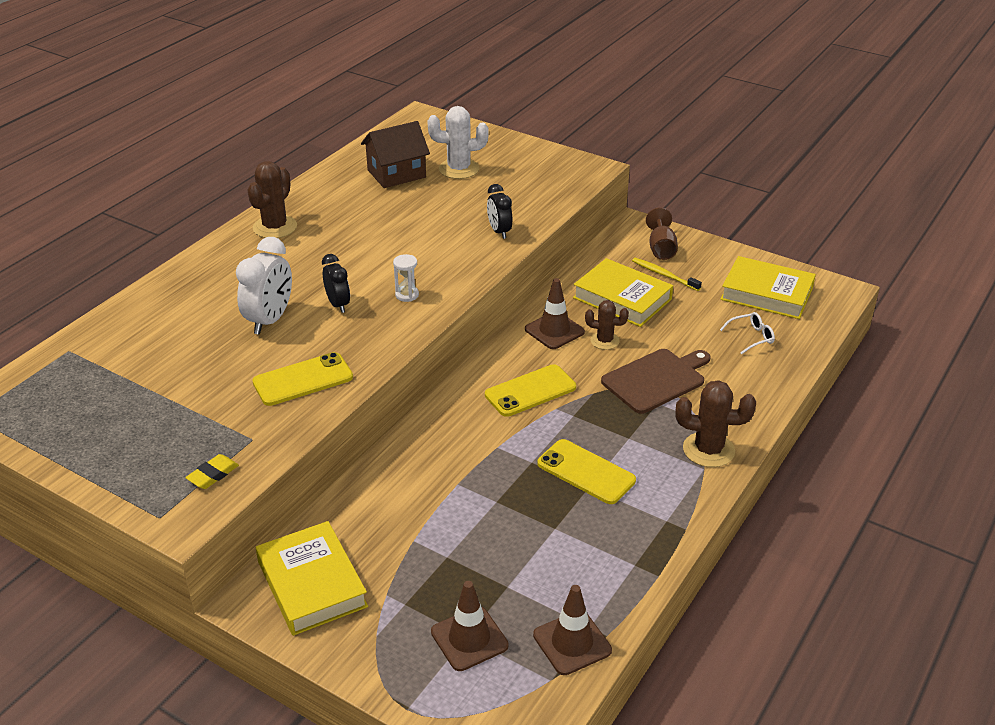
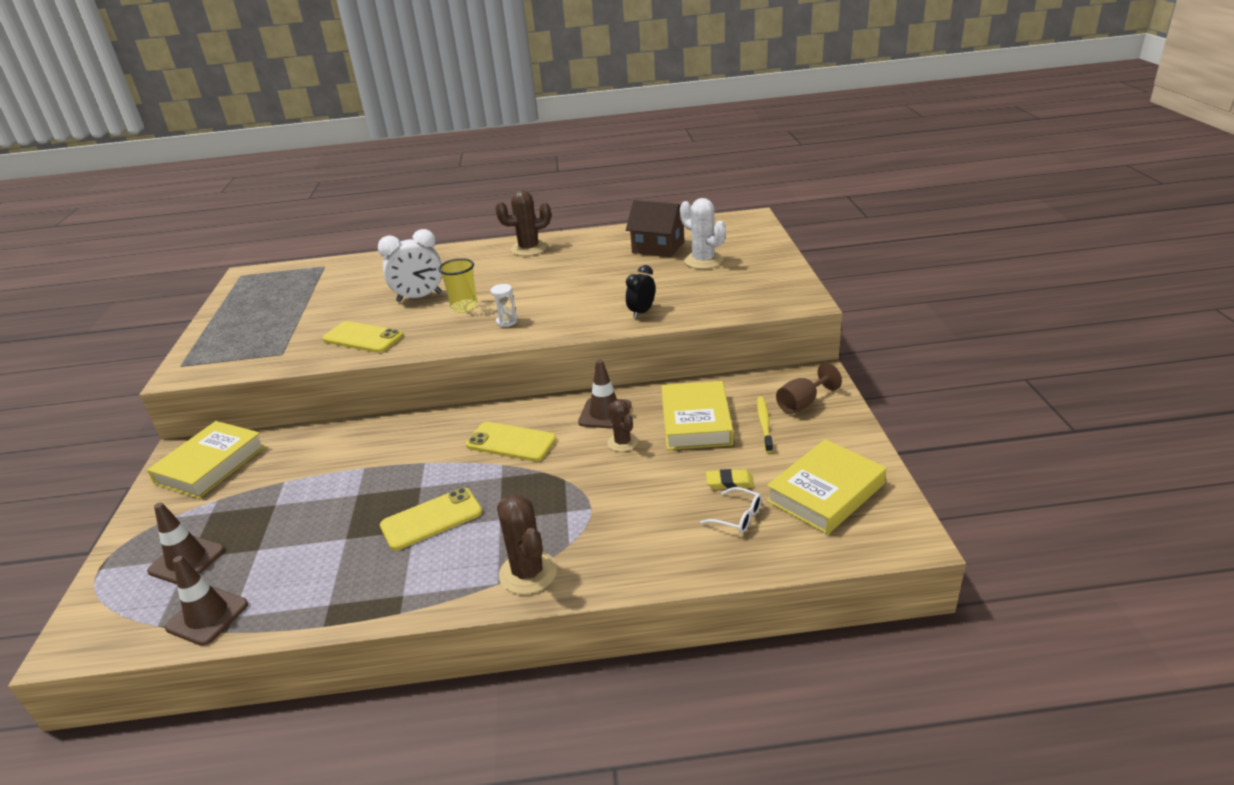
camera: 55 degrees right, 5 degrees down
(213, 475) = (234, 360): yellow eraser -> yellow eraser (729, 482)
(338, 304) = (464, 307): black clock -> yellow cup
(586, 472) = (431, 519): yellow phone -> yellow phone turned 60 degrees clockwise
(656, 380) = (600, 494): brown cutting board -> none
(766, 293) = (825, 492): yellow book -> yellow book turned 60 degrees clockwise

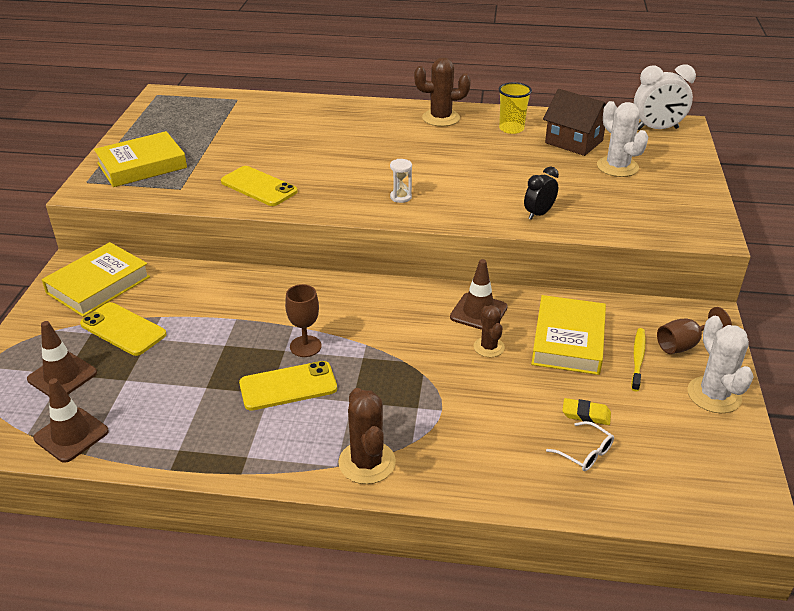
camera: 10 degrees right, 5 degrees up
(419, 297) = (321, 152): white clock -> white clock (657, 129)
(441, 479) = (305, 346): none -> brown goblet
(464, 307) = (363, 172): yellow cup -> yellow cup (511, 129)
(511, 442) = (379, 323): yellow phone -> yellow phone (123, 329)
(825, 492) = (682, 448): yellow book -> yellow book (142, 165)
(841, 441) = (714, 395): none -> white cactus

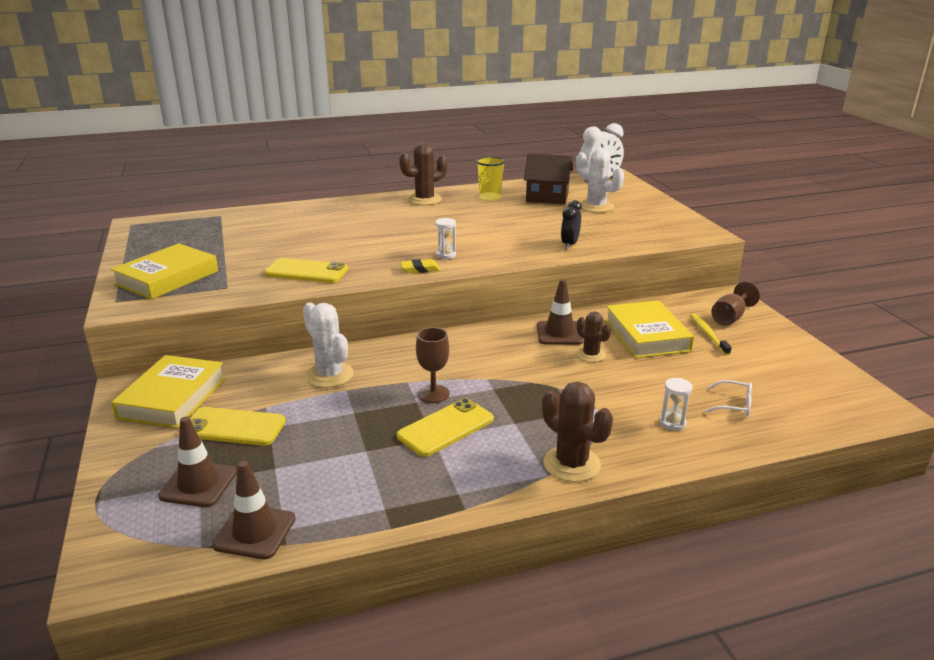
camera: 25 degrees left, 10 degrees down
(501, 452) = (672, 423): none -> white hourglass
(586, 414) = (708, 379): yellow eraser -> yellow eraser (420, 269)
(714, 395) = (782, 343): white cactus -> white cactus (329, 375)

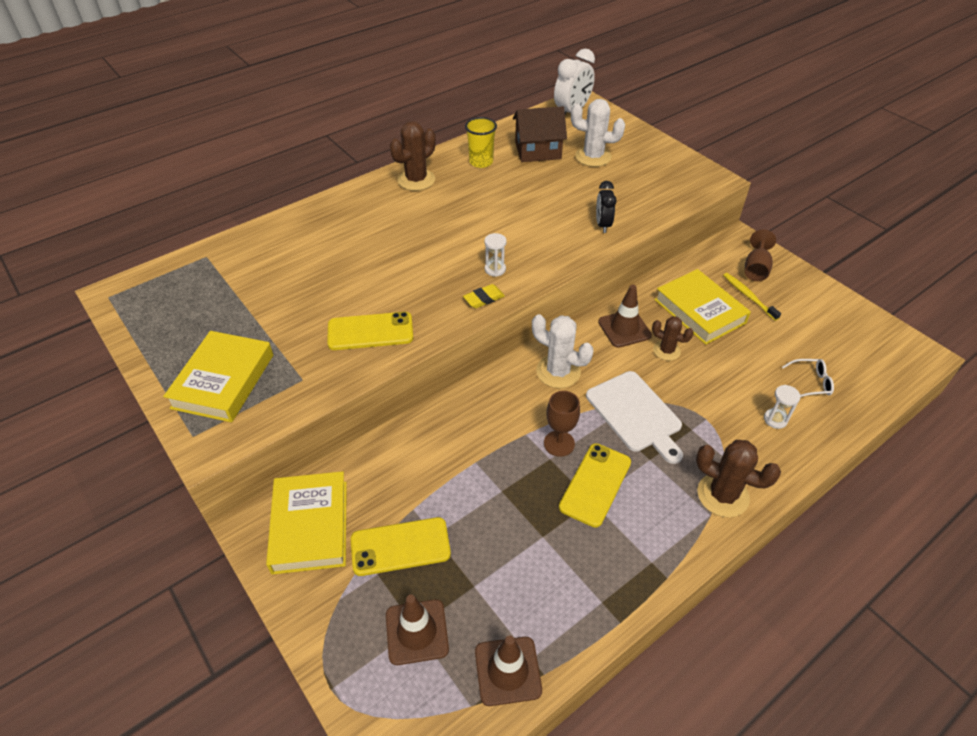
camera: 20 degrees left, 20 degrees up
(329, 375) = (447, 447): white cactus -> white cactus (558, 372)
(525, 390) = (635, 414): none -> white cutting board

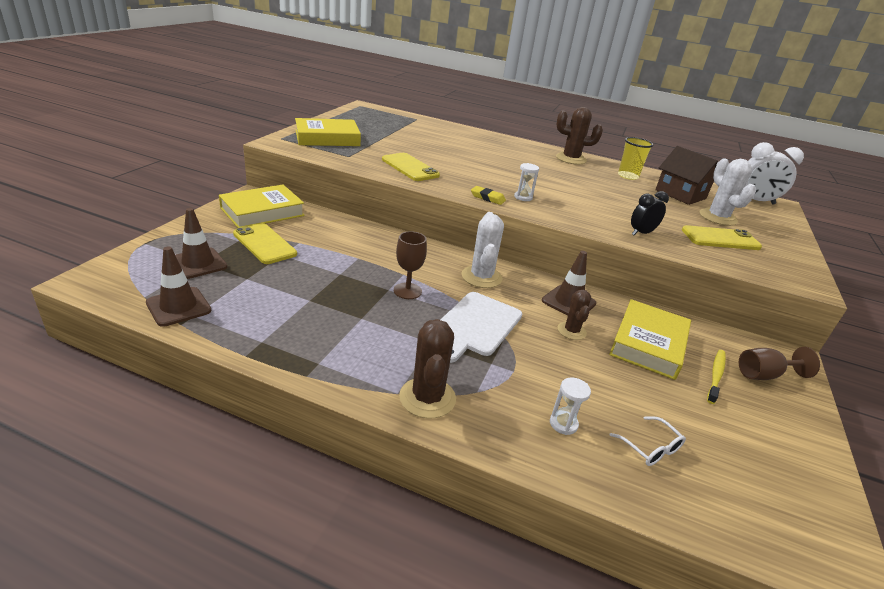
camera: 55 degrees right, 15 degrees down
(595, 484) = (380, 317): yellow phone -> yellow phone (720, 239)

